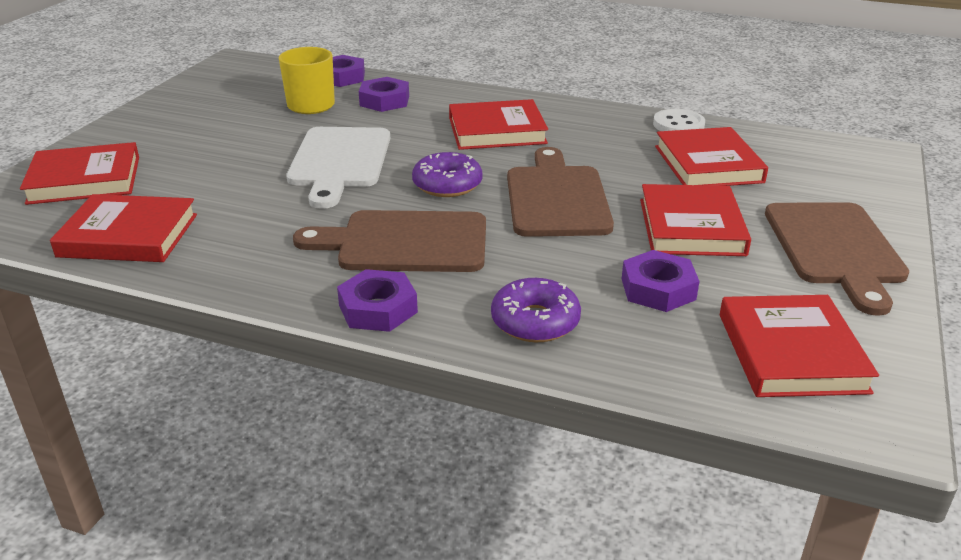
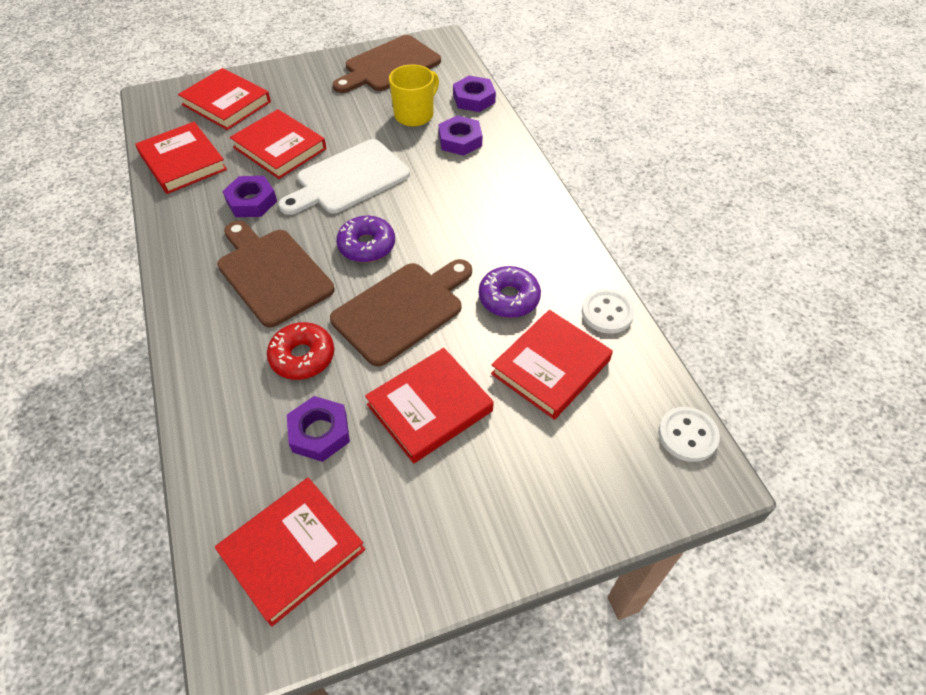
camera: 50 degrees right, 20 degrees up
(378, 309) = (186, 309): purple nut -> purple nut (251, 201)
(497, 131) = (475, 220): red book -> red book (279, 148)
(535, 321) = (227, 389): purple donut -> purple donut (509, 298)
(547, 265) = (302, 357): none -> red donut
(832, 145) = (687, 435): none -> white button
(835, 248) = (479, 517): brown cutting board -> brown cutting board (389, 66)

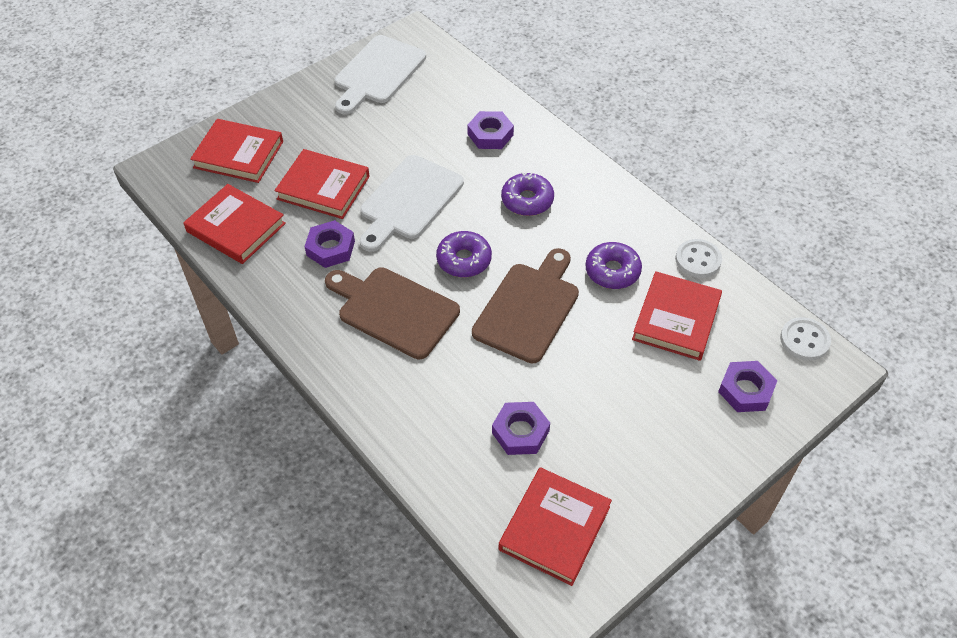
camera: 20 degrees left, 0 degrees up
(302, 357) = (467, 375): red donut -> none
(389, 66) = (378, 73): brown cutting board -> white cutting board
(415, 115) = (433, 119): yellow mug -> none
(429, 407) = (598, 383): red book -> none
(461, 207) = (527, 200): none -> purple donut
(474, 99) = (479, 88): purple nut -> purple nut (745, 390)

